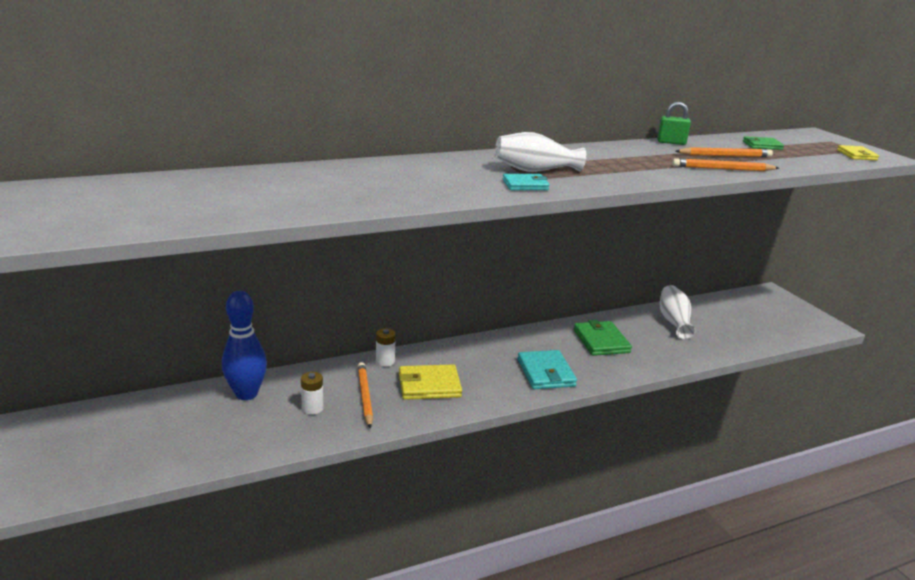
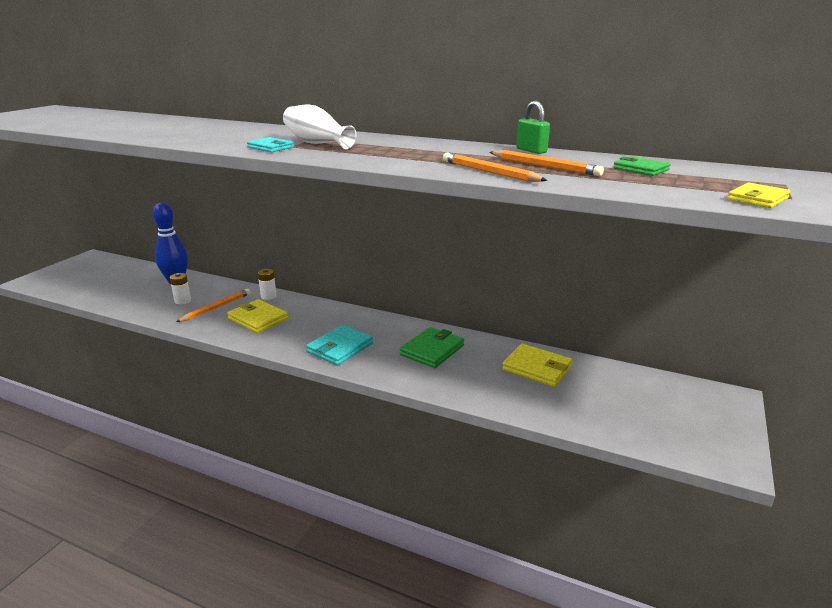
camera: 50 degrees right, 0 degrees up
(674, 321) = (537, 368): white vase -> yellow wallet

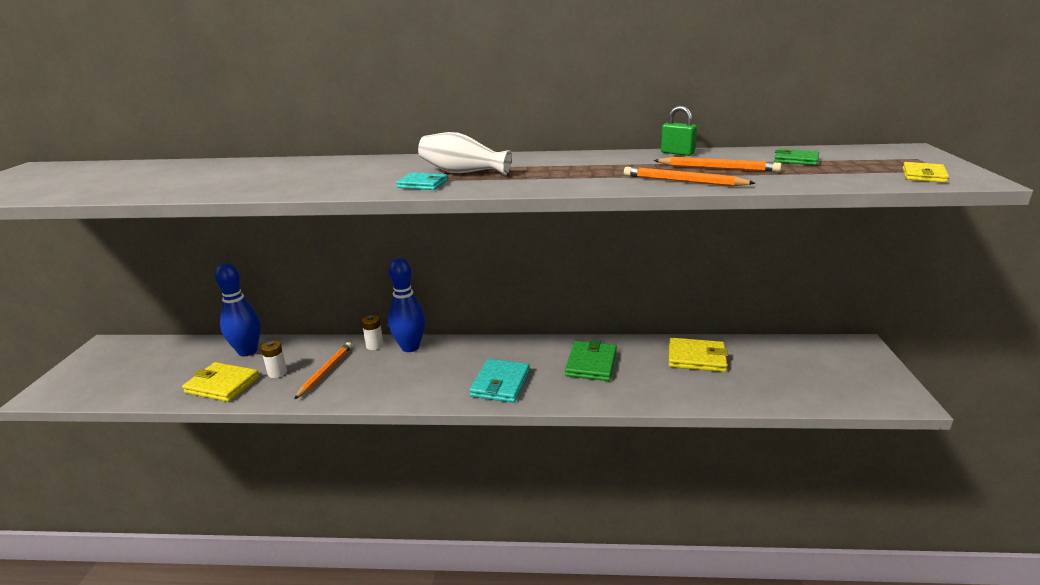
camera: 20 degrees left, 0 degrees up
(258, 319) = (385, 373): yellow wallet -> yellow wallet (222, 385)
(294, 303) = (410, 347): none -> blue bowling pin

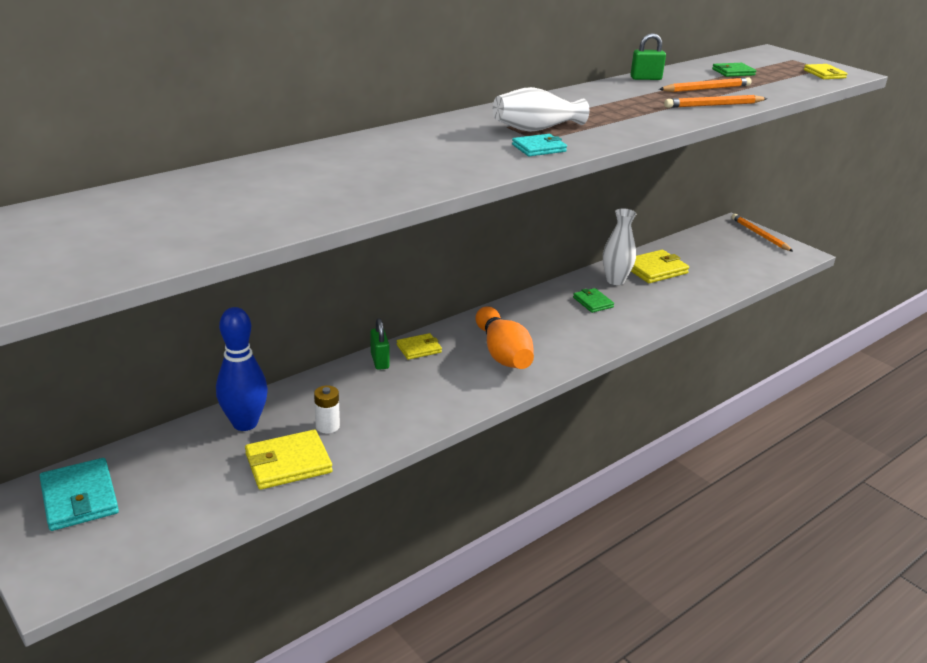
camera: 45 degrees left, 5 degrees up
(326, 371) = (378, 403): orange pencil -> orange pencil (760, 235)
(374, 345) = (380, 361): white battery -> green padlock
(410, 347) = (419, 348): blue bowling pin -> yellow wallet
(455, 373) = (502, 353): none -> orange bowling pin
(500, 383) = (553, 345): turquoise wallet -> turquoise wallet (79, 498)
(591, 364) = (593, 302): green wallet -> green wallet, size x0.61
(642, 354) = (615, 280): none -> white vase

